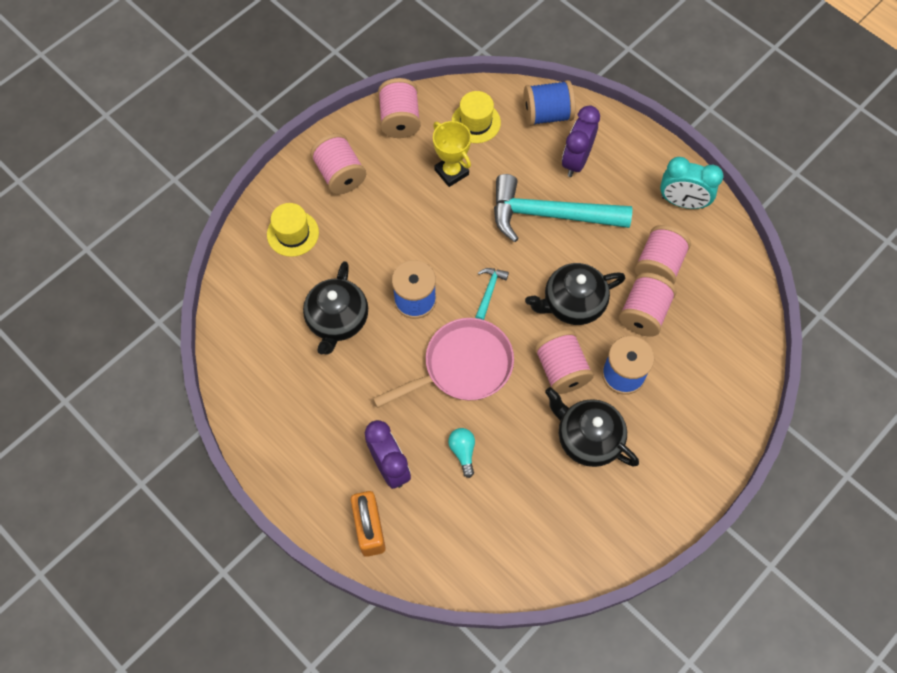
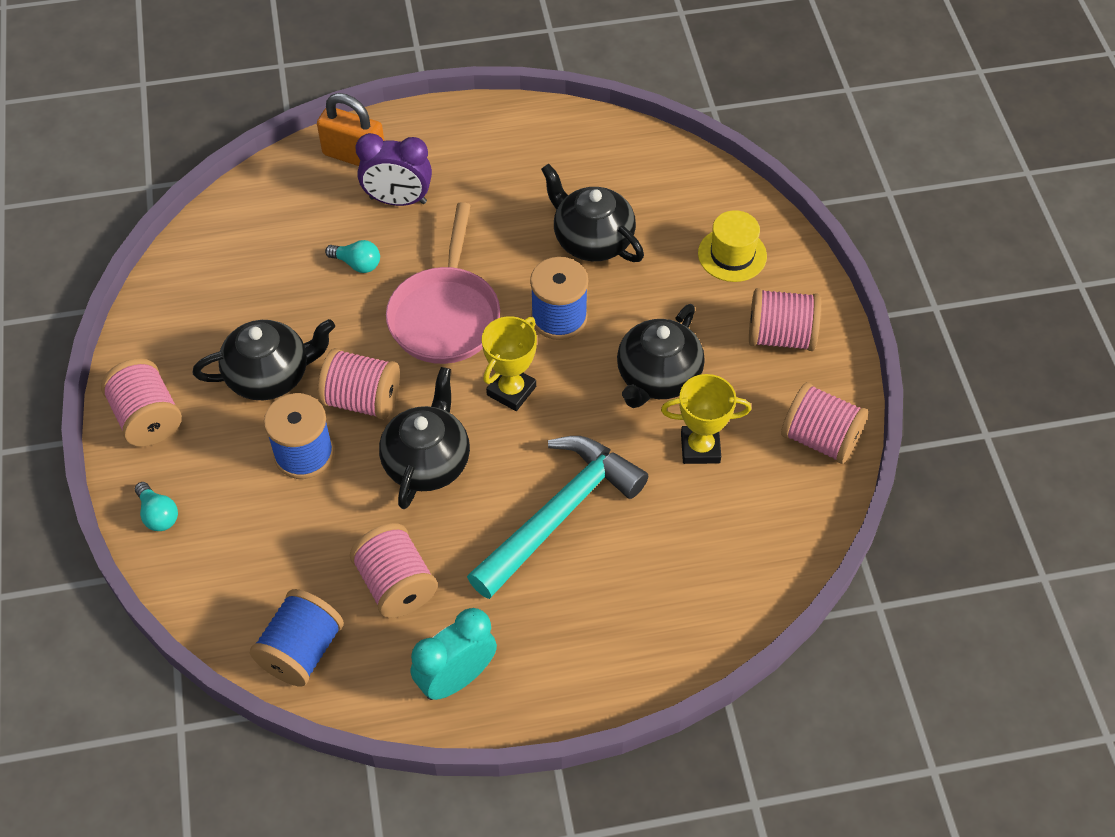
camera: 125 degrees right, 10 degrees down
(419, 220) = (657, 377): none -> black teapot
(476, 122) = (757, 518): yellow hat -> none
(489, 291) = (511, 391): turquoise hammer -> yellow trophy
(547, 114) = (710, 609): blue spool -> blue spool (301, 651)
(576, 160) = (613, 595): purple clock -> none
(643, 313) = (353, 525): pink spool -> pink spool (147, 418)
(727, 424) = (158, 514): none -> turquoise light bulb

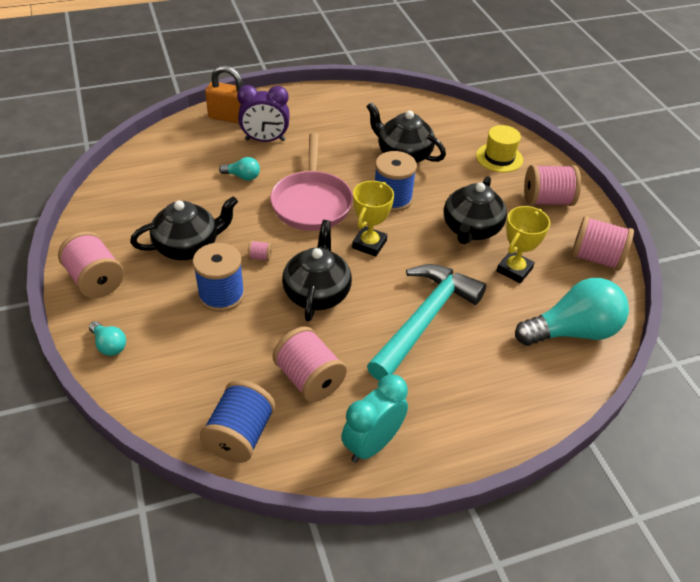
camera: 10 degrees left, 10 degrees down
(362, 400) = (260, 257): pink spool -> pink spool, size x0.43
(700, 448) = (514, 270): yellow trophy -> yellow trophy turned 45 degrees counterclockwise
(751, 549) = (572, 331): none -> turquoise light bulb

